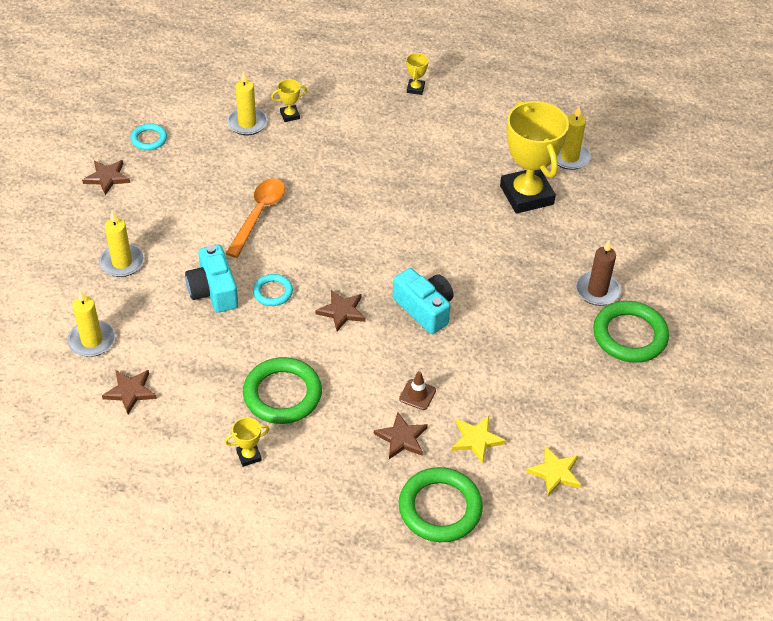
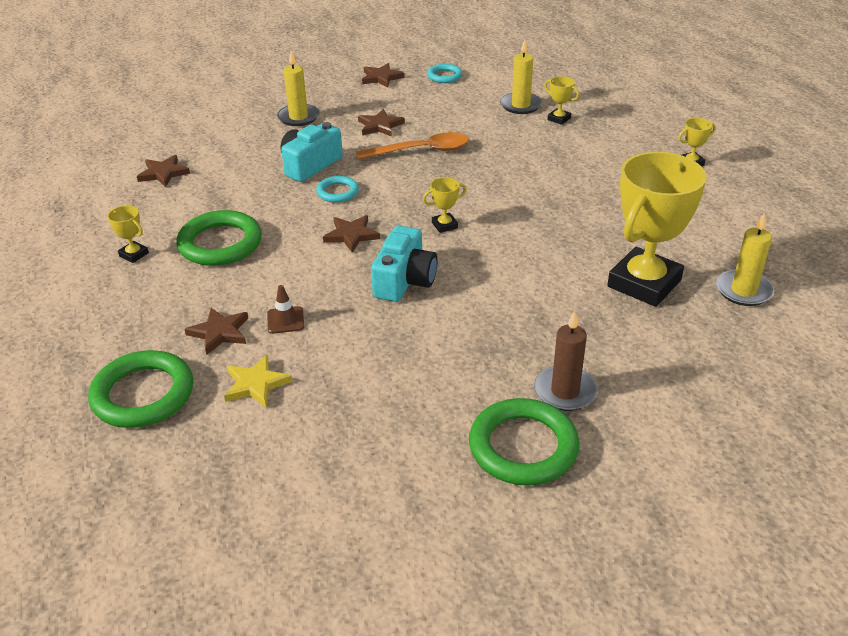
camera: 60 degrees right, 10 degrees down
(92, 341) = (203, 137): yellow candle -> none
(193, 219) = (380, 126): none -> brown star
(375, 254) = (444, 225): none -> yellow trophy
(555, 472) = (252, 464): yellow star -> none

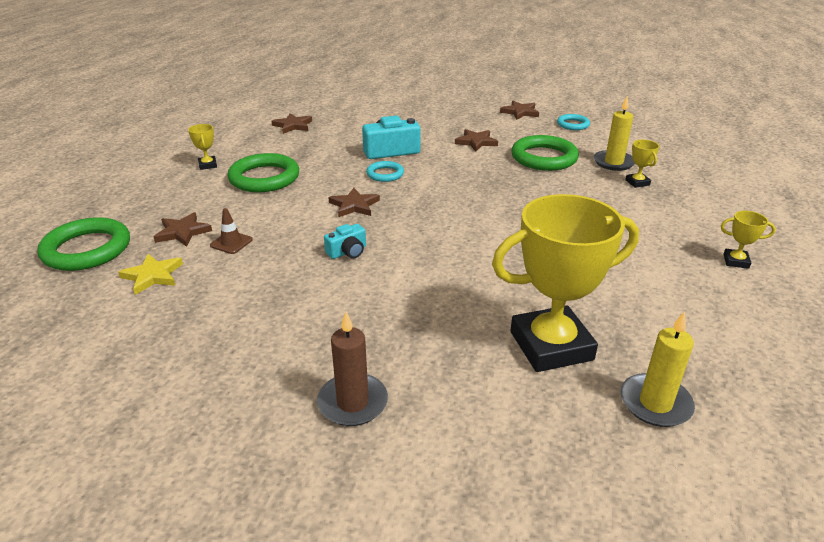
camera: 35 degrees right, 5 degrees down
(298, 117) = (425, 119): yellow candle -> none
(404, 280) = (347, 252): turquoise camera -> turquoise camera, size x0.57
(421, 151) = (485, 168): orange spoon -> none
(444, 225) = (432, 225): yellow trophy -> none
(523, 447) = (254, 430): green ring -> green ring (544, 158)

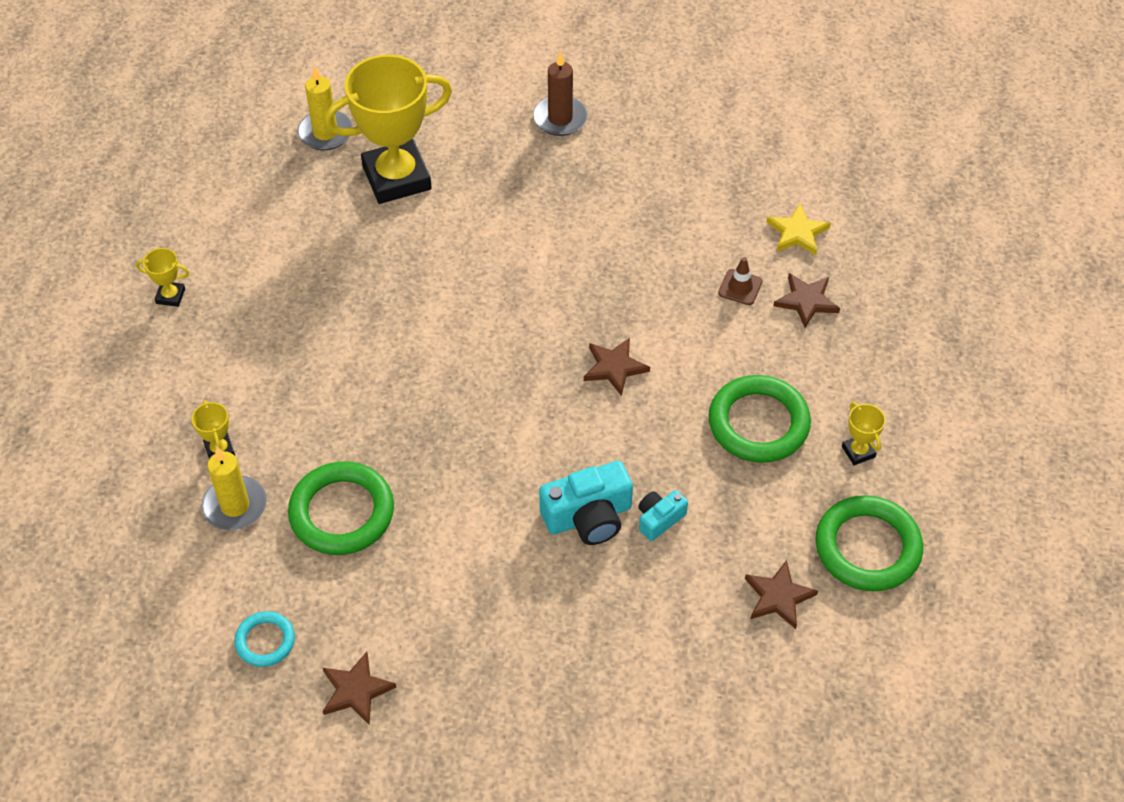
camera: 175 degrees right, 20 degrees up
(87, 249) = (896, 265): green ring -> green ring (867, 547)
(347, 252) = (603, 282): turquoise camera -> turquoise camera (659, 519)
(385, 174) = (586, 446): turquoise ring -> none
(476, 142) = (447, 558): brown star -> none

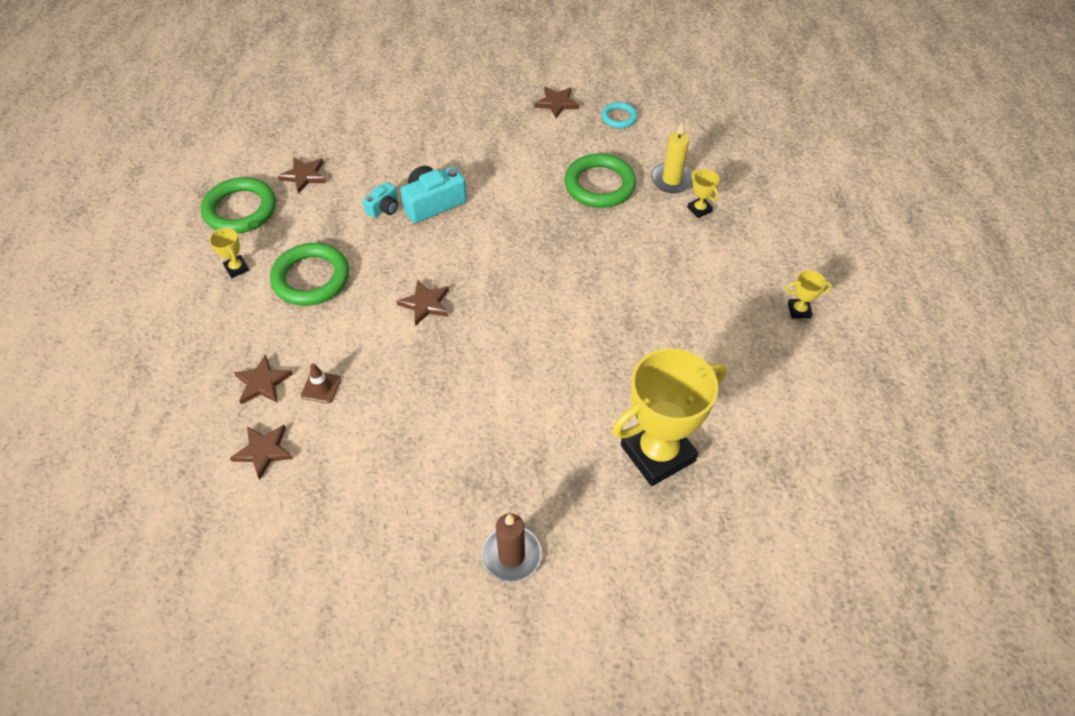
camera: 170 degrees right, 0 degrees up
(325, 133) = (748, 496): yellow candle -> none
(797, 232) = (264, 451): yellow star -> brown star

